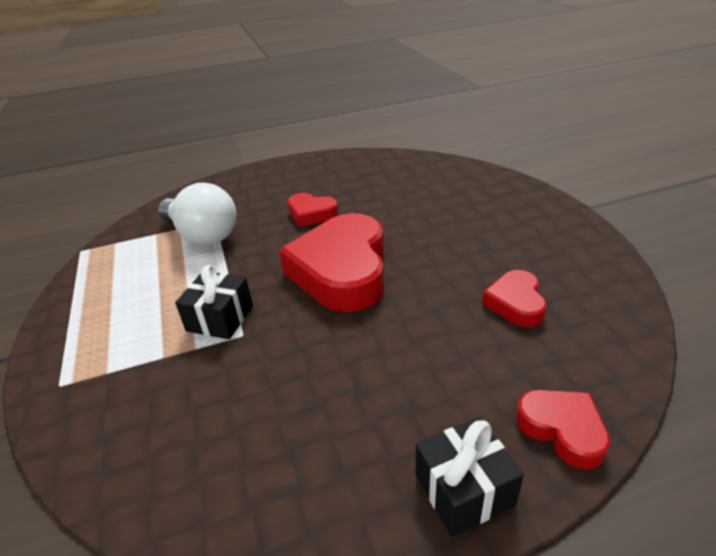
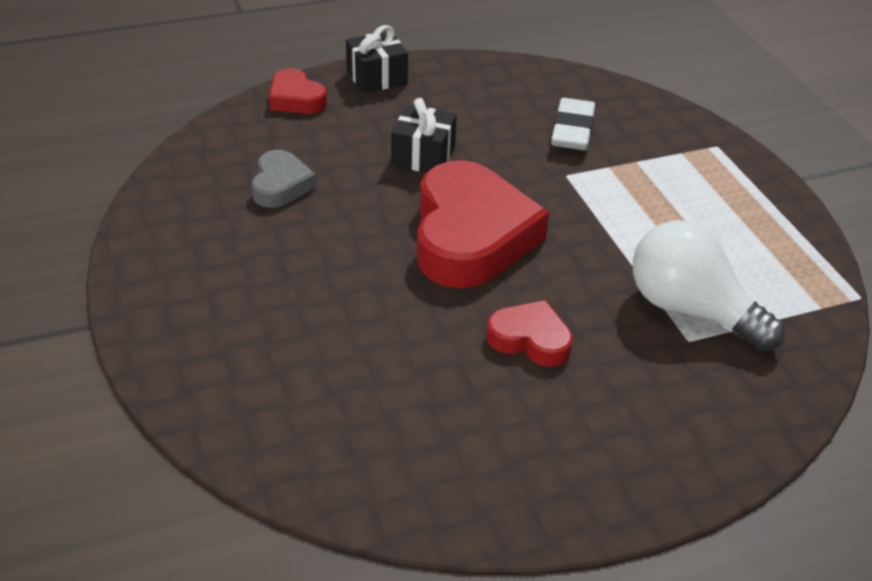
camera: 175 degrees right, 5 degrees up
(211, 396) = (572, 130): none -> white eraser
(220, 318) = (598, 191): black gift -> black gift (423, 156)
(515, 303) = (281, 185): red heart -> grey heart

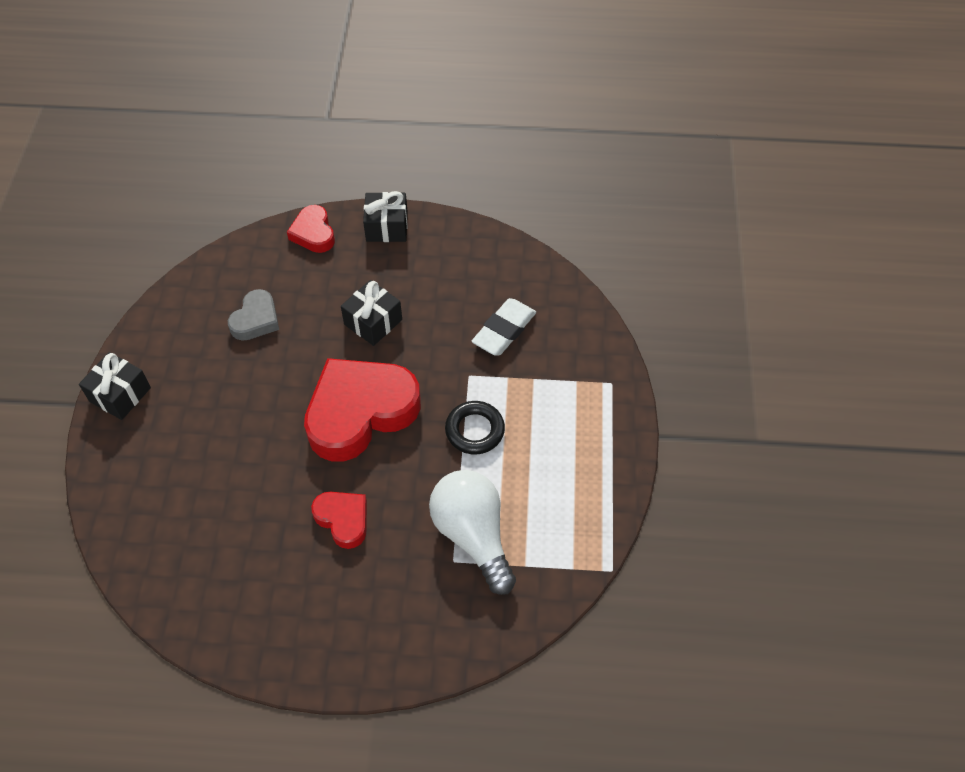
camera: 25 degrees right, 15 degrees up
(149, 296) = (120, 394): none -> black gift
(471, 236) = (360, 412): red heart -> red heart turned 150 degrees counterclockwise
(612, 218) = (474, 430): none -> black ring

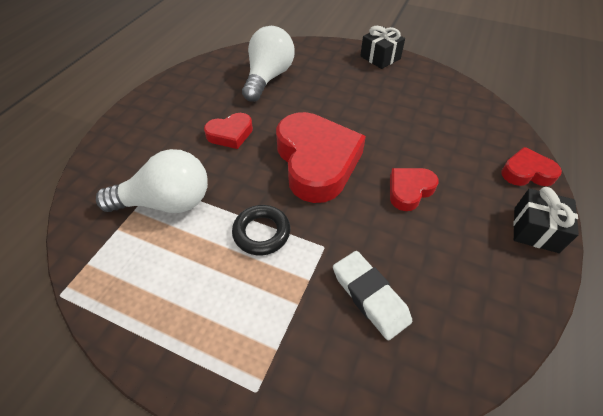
camera: 110 degrees right, 5 degrees down
(207, 522) = (268, 78): none -> white light bulb
(256, 319) = (429, 122): grey heart -> none
(373, 322) = (409, 190): black gift -> red heart

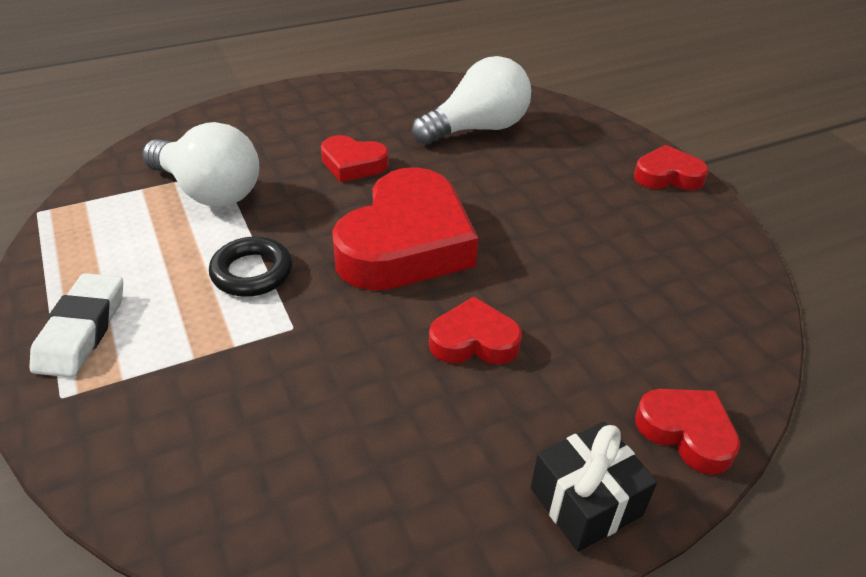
camera: 40 degrees right, 10 degrees down
(370, 296) = (268, 405): white eraser -> white eraser (82, 330)
(380, 57) = (667, 176): black gift -> red heart

